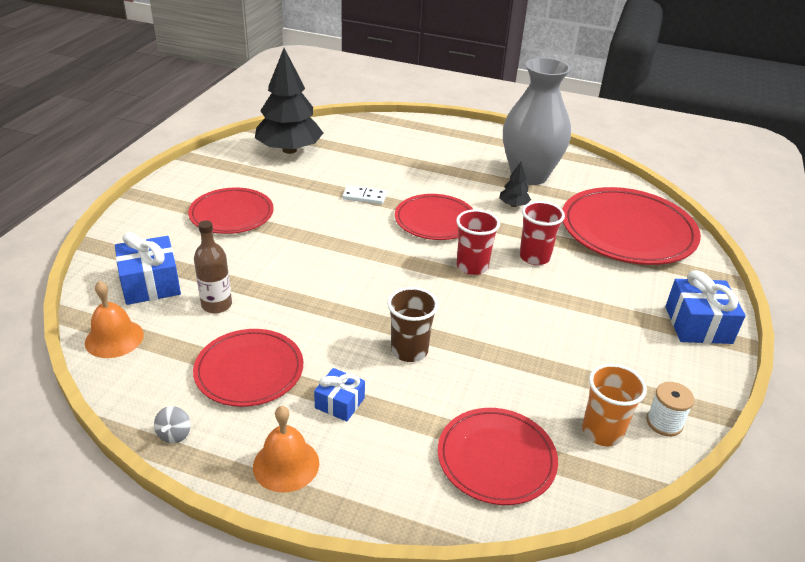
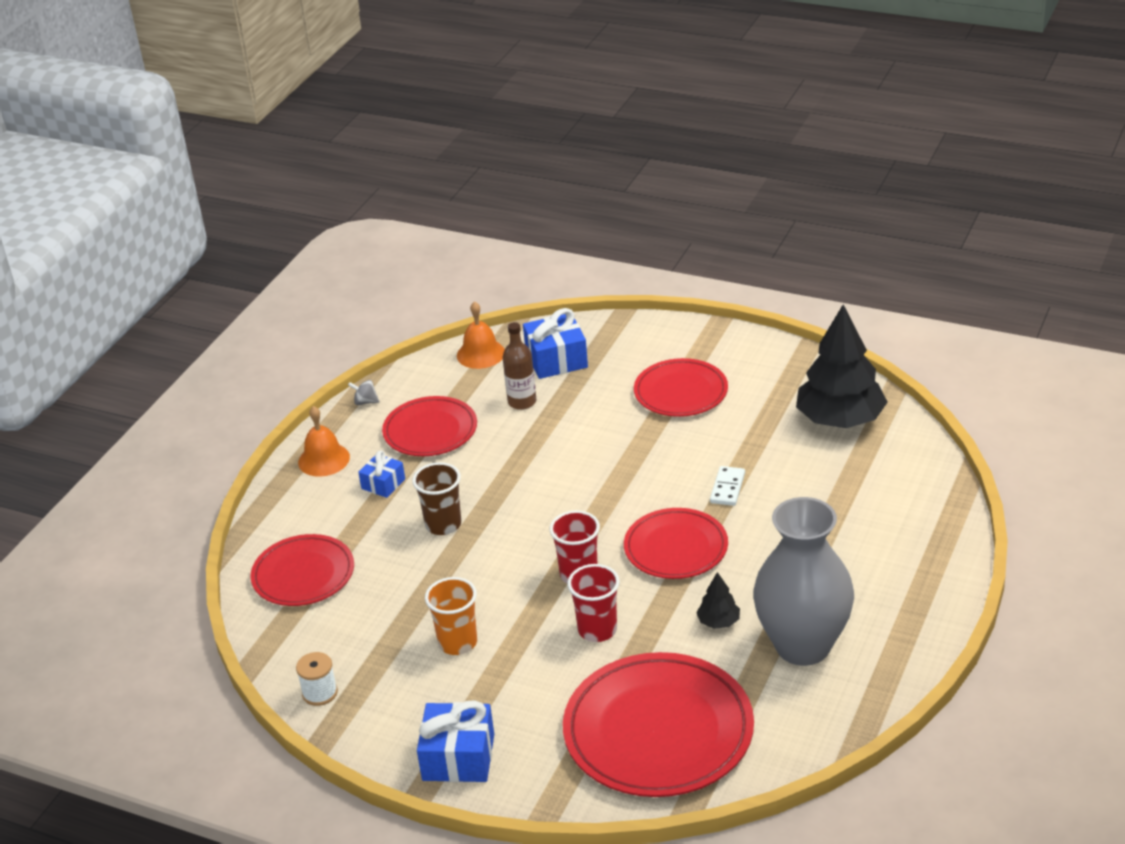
camera: 100 degrees right, 0 degrees up
(602, 432) = (318, 646): orange cup -> orange cup (457, 643)

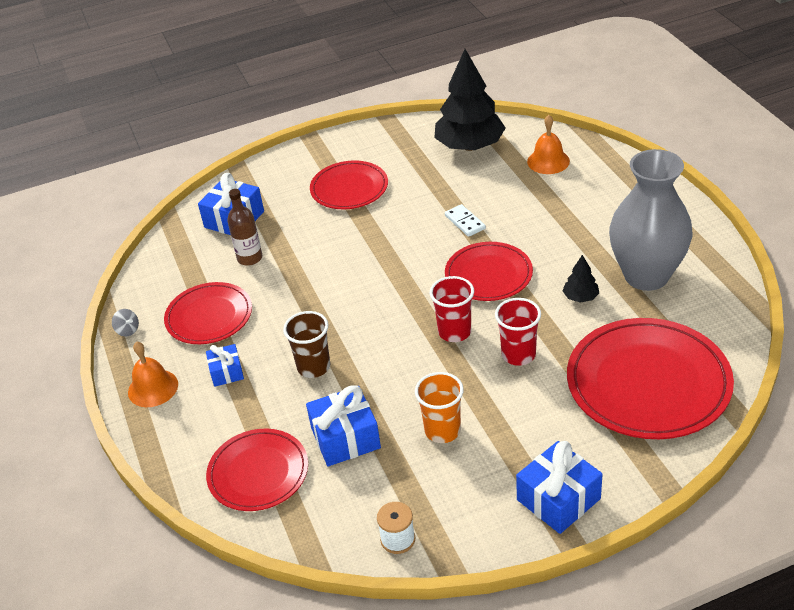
camera: 45 degrees left, 5 degrees up
(365, 402) = (127, 330): grey spinning top -> grey spinning top turned 105 degrees counterclockwise
(389, 595) = (345, 438): none -> blue gift
(480, 354) = (172, 248): orange bell -> orange bell (548, 161)

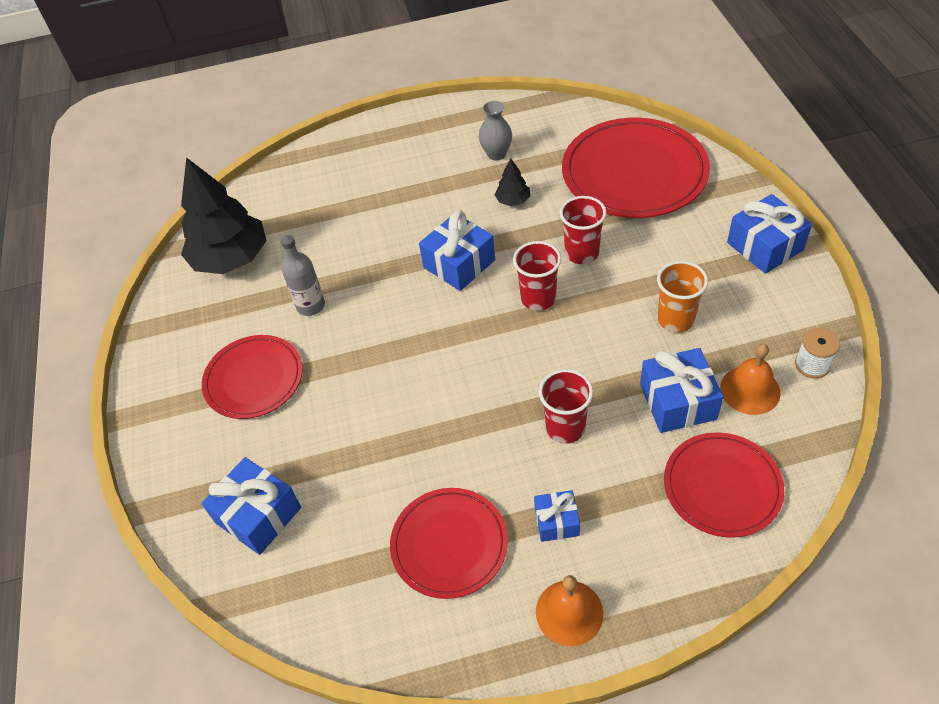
camera: 80 degrees left, 10 degrees up
(127, 330) = (449, 654): grey spinning top -> none
(250, 258) = (348, 495): brown bottle -> none
(314, 367) = (565, 428): brown cup -> red cup
(426, 199) = (310, 306): none -> grey bottle
(465, 222) = (366, 275): white domino -> none
(488, 275) = (459, 264): red plate -> blue gift
(548, 161) = (293, 198): orange bell -> orange bell (750, 390)
(646, 276) = (496, 154): grey vase -> grey vase, size x0.44

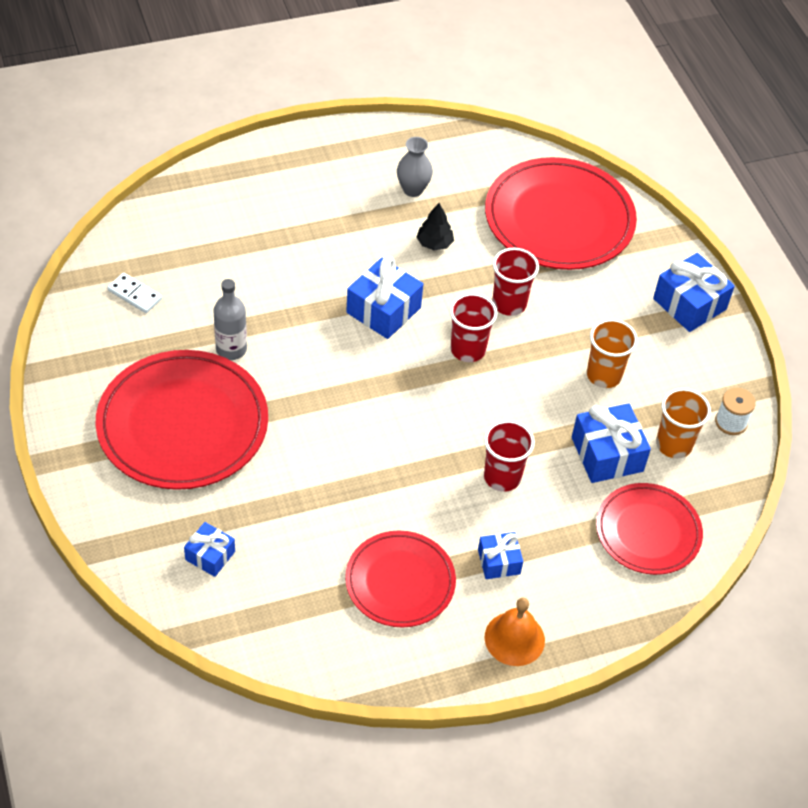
camera: 15 degrees left, 0 degrees up
(231, 258) = (135, 294): black tree -> white domino
(254, 379) = (183, 424): red plate -> red plate, size x1.64
(258, 515) = (210, 556): blue gift -> blue gift, size x0.59
(750, 390) = (673, 444): orange bell -> orange cup

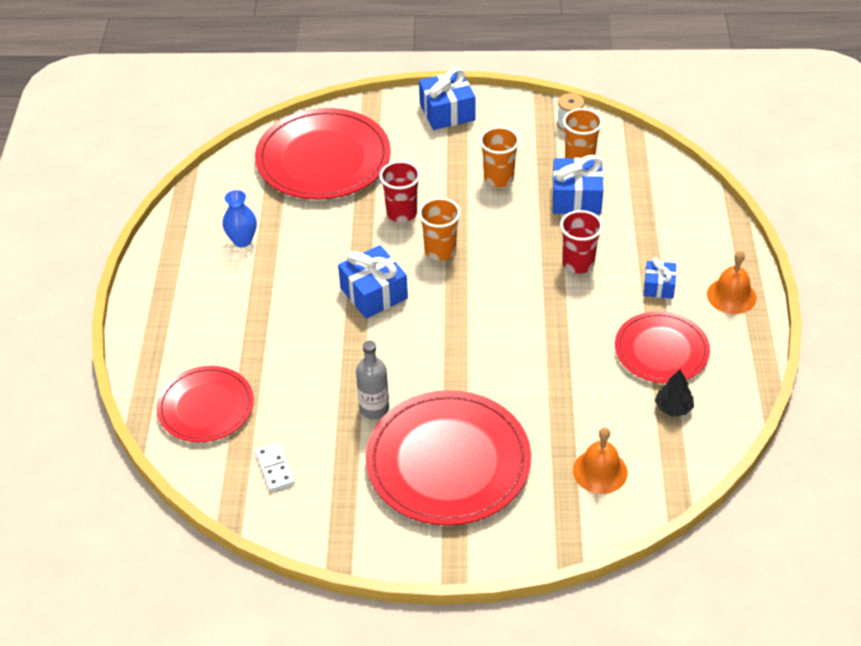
camera: 65 degrees left, 5 degrees down
(135, 294) = (274, 468): white domino -> white domino turned 75 degrees counterclockwise
(210, 556) = (600, 471): blue gift -> orange bell
(413, 189) = (242, 240): grey vase -> blue vase
(434, 243) = (313, 242): black tree -> black tree (673, 408)
(468, 350) = (440, 251): red cup -> orange cup
(648, 531) = (655, 196): red plate -> red plate (206, 407)

